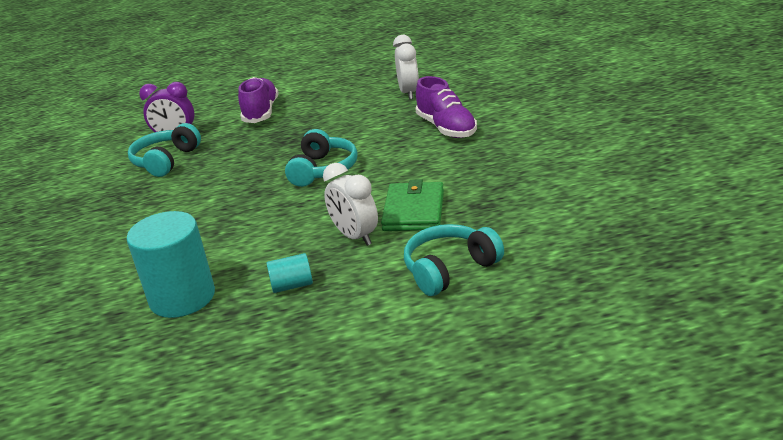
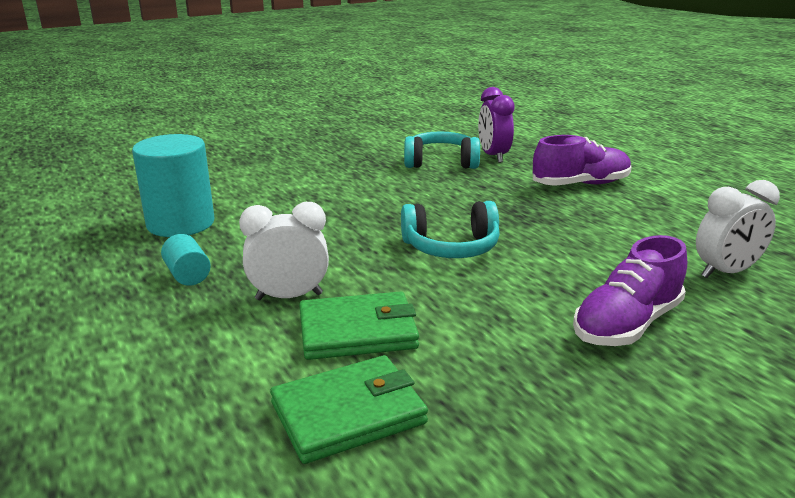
camera: 70 degrees right, 5 degrees down
(355, 236) = (289, 296): white clock -> white clock turned 45 degrees clockwise
(449, 269) = (201, 384): turquoise headphones -> none
(496, 216) = (348, 413): none -> green wallet

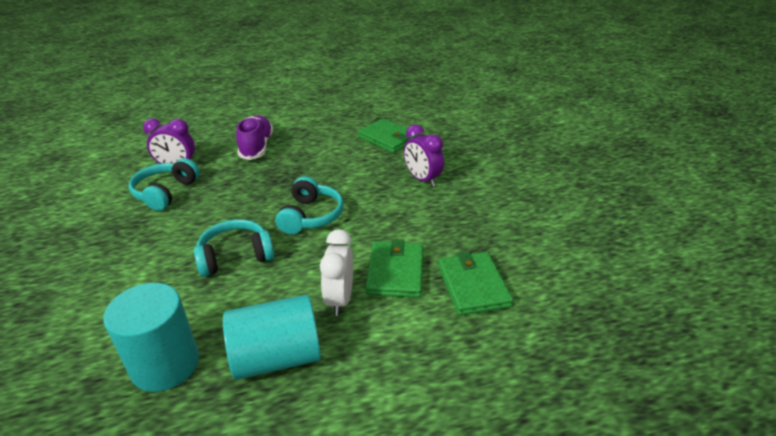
camera: 75 degrees left, 10 degrees up
(188, 275) = (277, 357): turquoise cylinder -> turquoise cylinder, size x2.08
(347, 219) = (235, 256): none -> turquoise headphones
(626, 324) = (422, 179): purple shoe -> purple clock
(726, 272) = (388, 138): white clock -> green wallet

